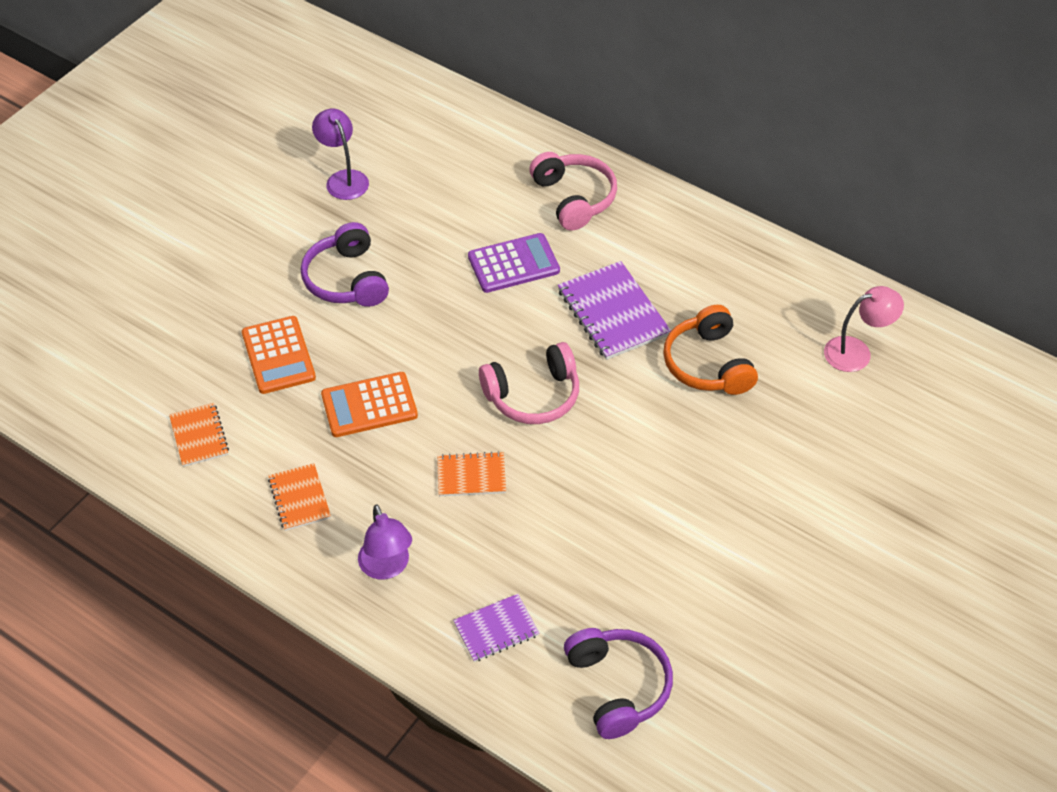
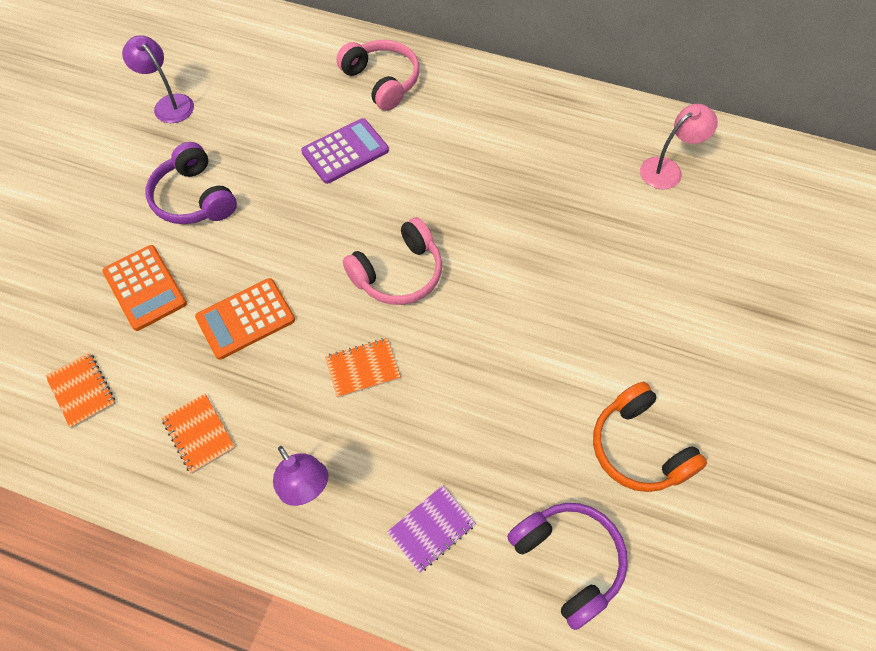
camera: 15 degrees left, 10 degrees up
(613, 313) = (447, 178): purple notebook -> none
(708, 364) = (545, 208): orange headphones -> orange headphones (639, 448)

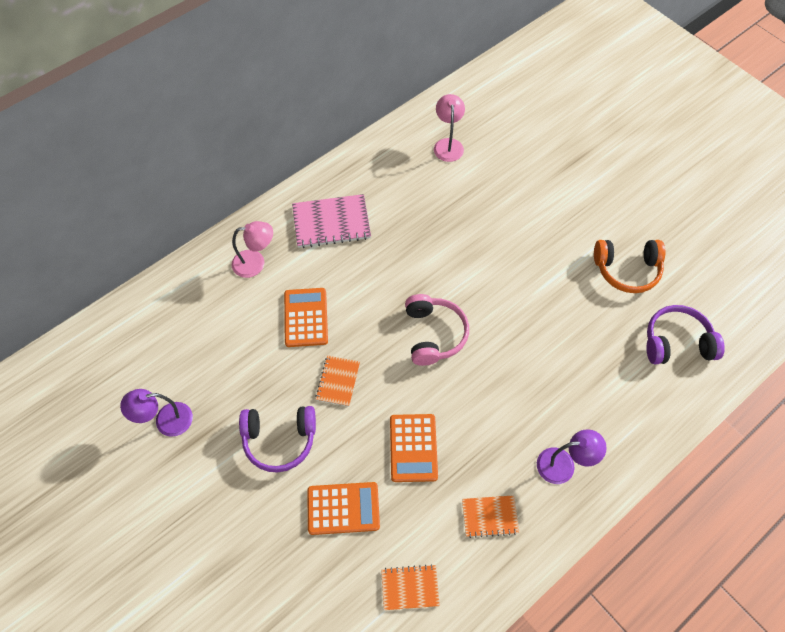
camera: 60 degrees left, 0 degrees up
(345, 151) = (306, 317): purple calculator -> orange calculator
(362, 368) = (495, 391): orange notebook -> orange notebook (338, 381)
(382, 81) = (255, 263): pink headphones -> pink lamp
(431, 529) = (625, 404): purple notebook -> none
(475, 116) = (331, 222): none -> pink notebook

